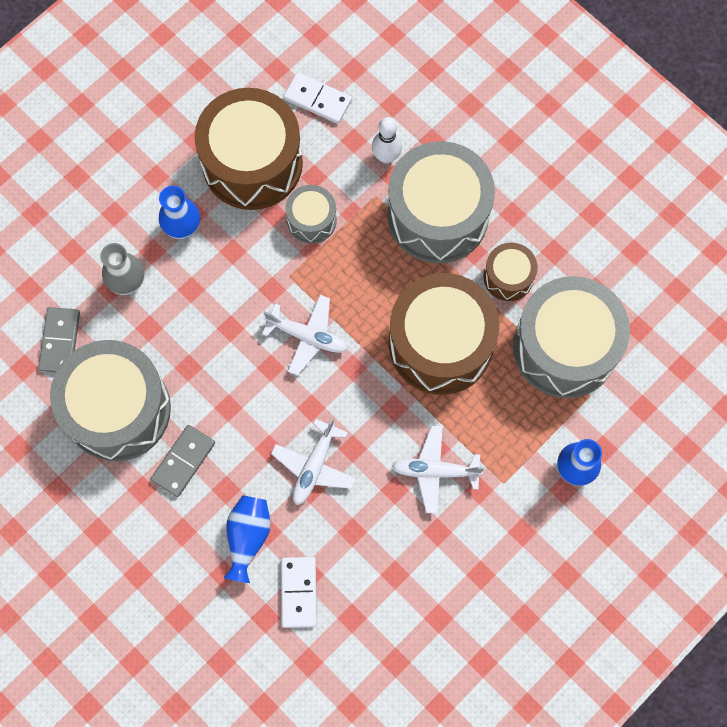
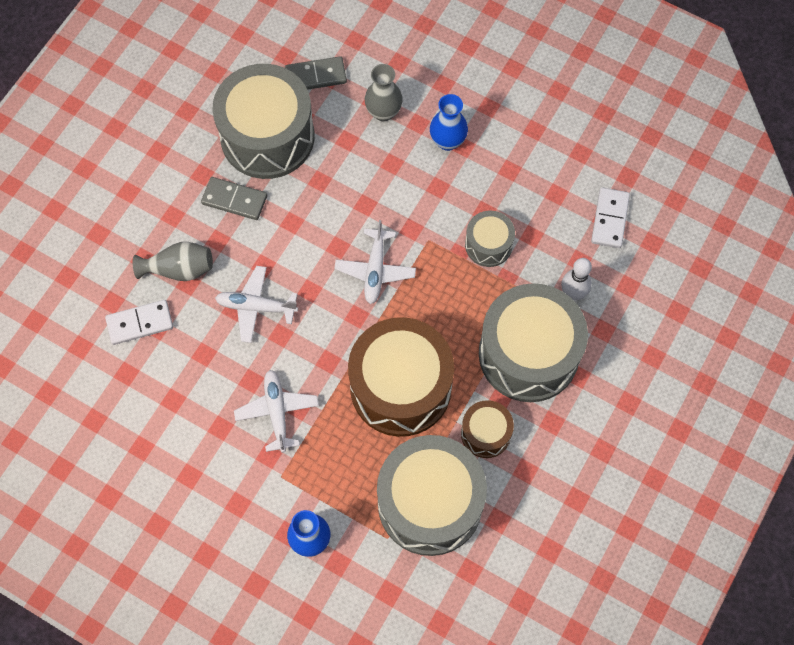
camera: 75 degrees right, 5 degrees down
(248, 537) = (179, 269): blue vase -> grey vase
(252, 163) = (528, 181): brown drum -> none

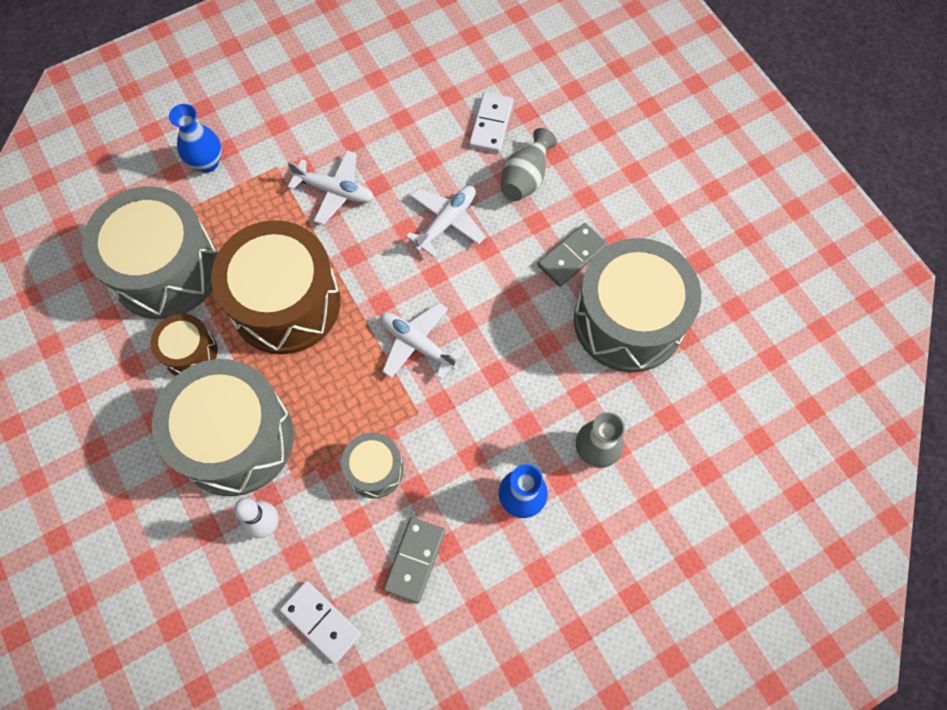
camera: 120 degrees right, 0 degrees up
(316, 76) = (679, 405): grey domino -> grey domino (414, 560)

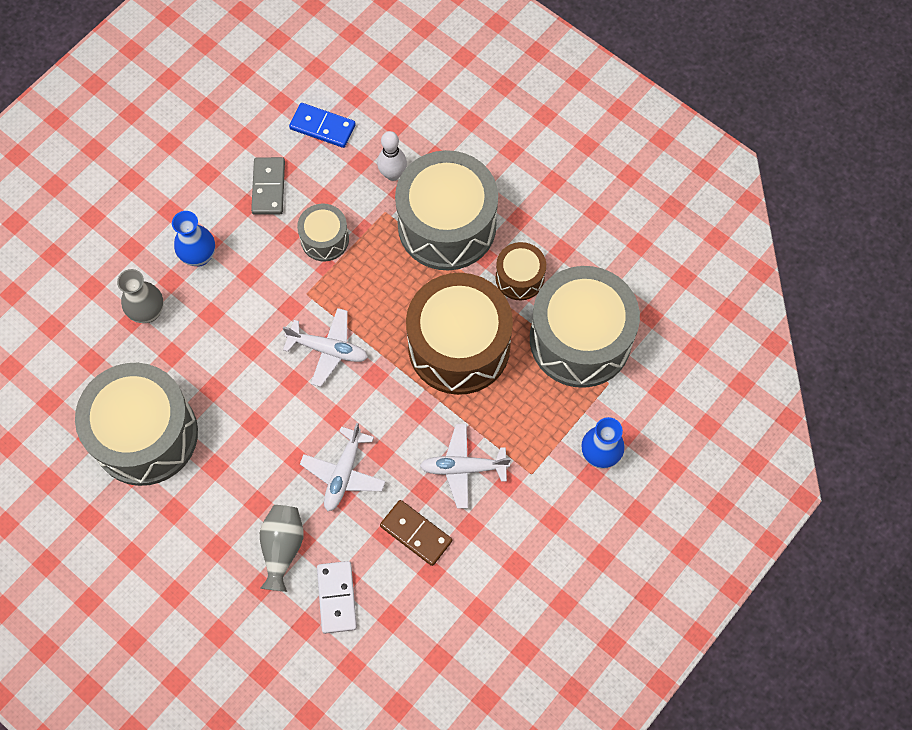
camera: 160 degrees right, 0 degrees up
(321, 622) = (322, 127): white domino -> blue domino
(401, 152) = (416, 533): none -> brown domino
(572, 256) = (213, 479): grey domino -> none

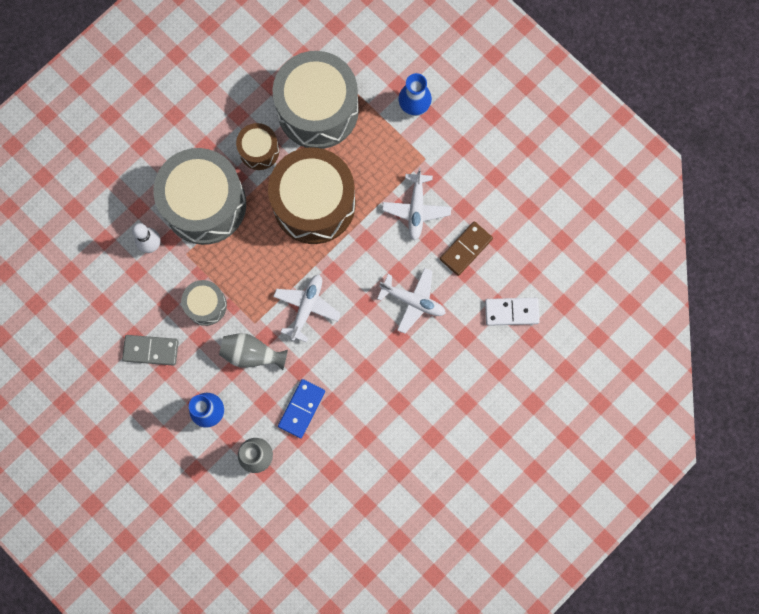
camera: 85 degrees left, 10 degrees up
(145, 435) = (367, 459): grey drum -> none
(282, 548) = (470, 351): grey vase -> grey vase (252, 354)
(322, 127) = (97, 301): blue domino -> blue domino (301, 408)

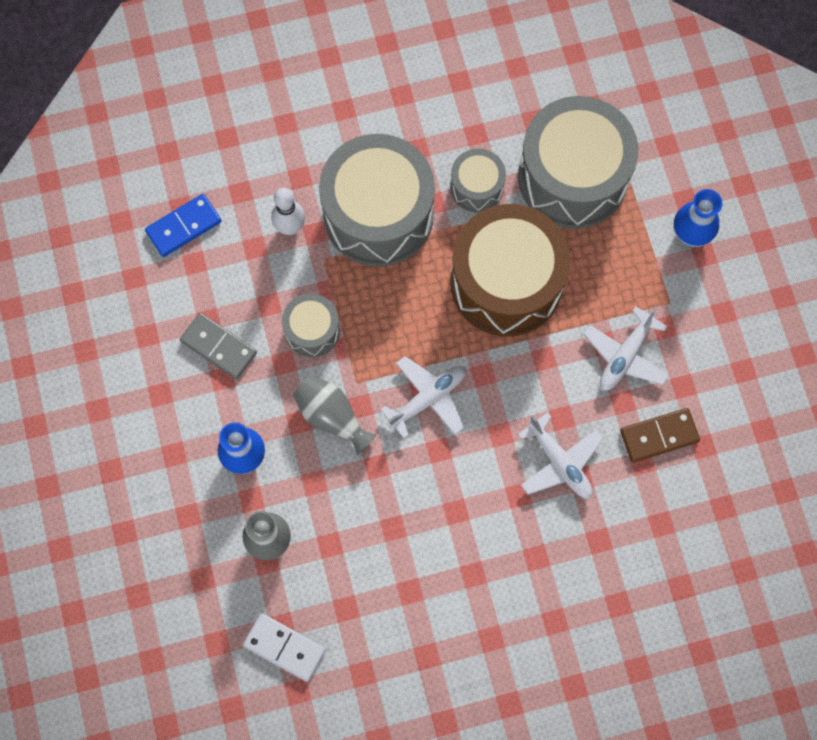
camera: 30 degrees right, 5 degrees down
(259, 150) = (476, 187): brown drum -> grey drum
(301, 408) = (353, 514): blue domino -> blue domino (183, 226)
(511, 312) = (673, 543): white domino -> white domino (284, 647)

